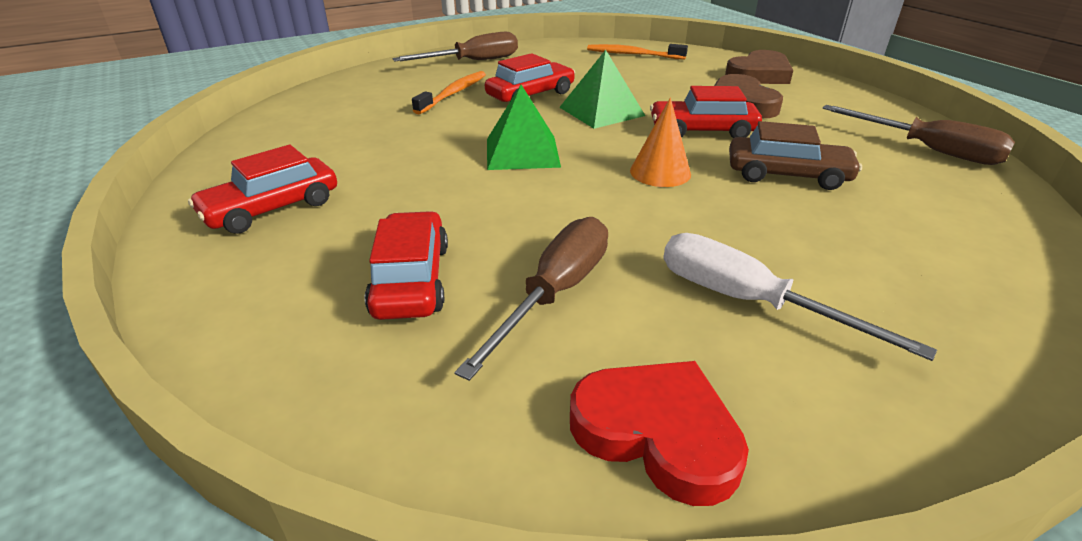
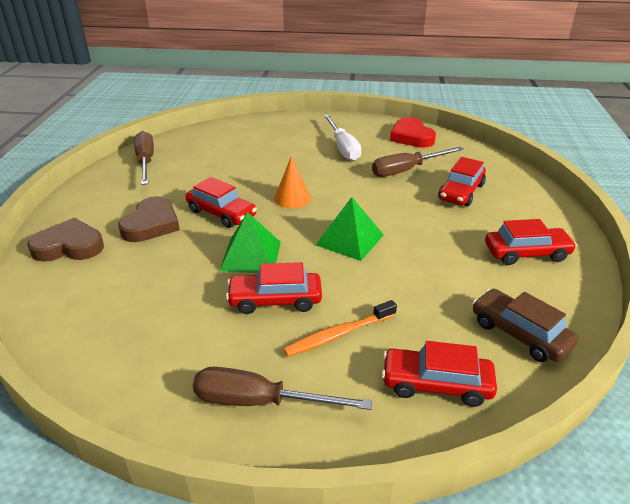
camera: 145 degrees left, 0 degrees up
(355, 93) = (436, 384): none -> red car
(633, 54) = (89, 328): orange toothbrush -> none
(787, 175) = (237, 175): brown car -> brown car (519, 334)

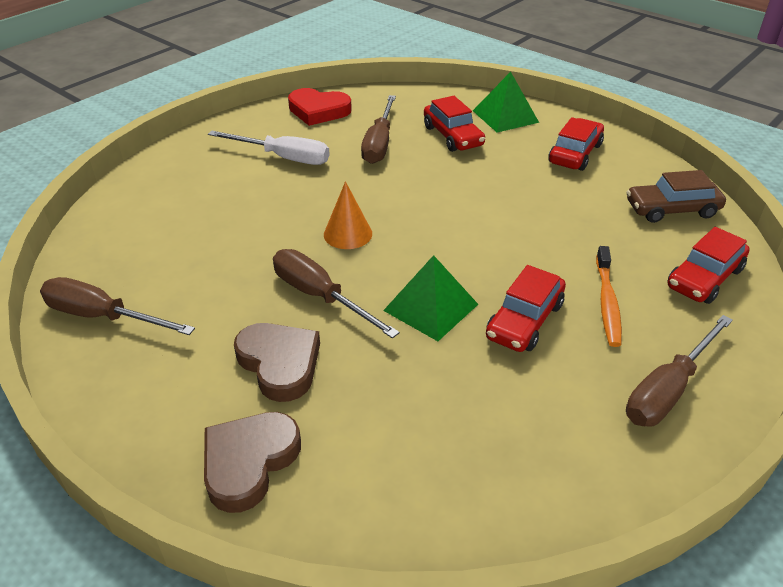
camera: 55 degrees left, 5 degrees up
(221, 213) = (320, 296): red car -> brown screwdriver
(349, 239) = (466, 231): green pyramid -> green pyramid (505, 116)

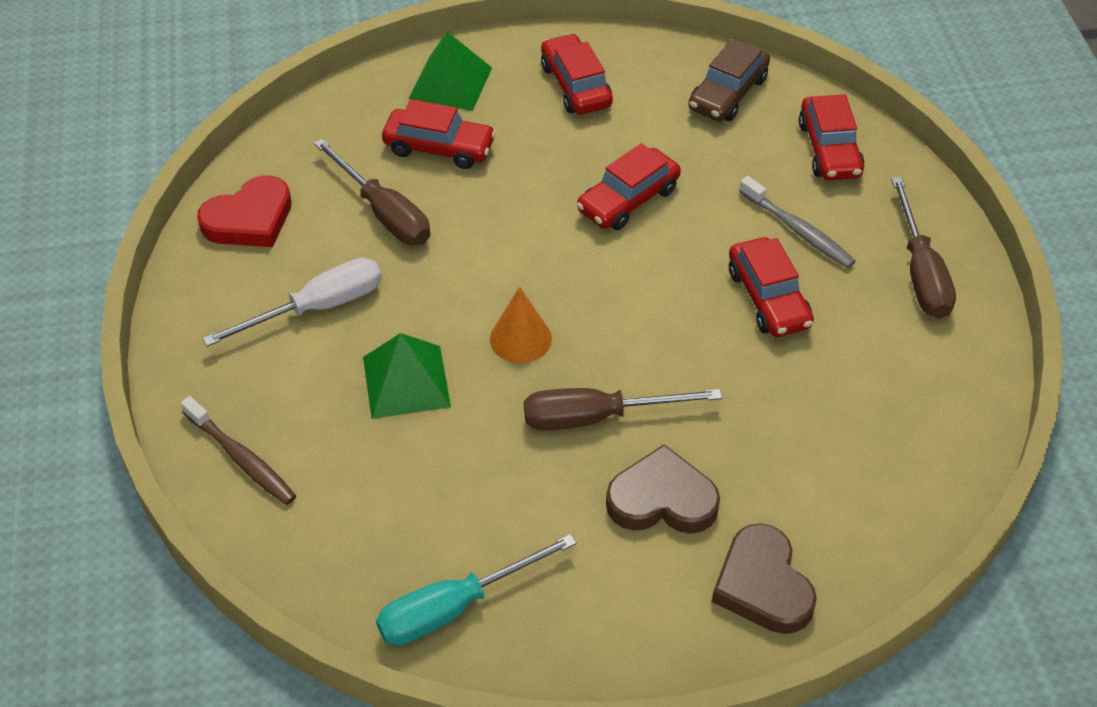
camera: 50 degrees left, 10 degrees up
(103, 317) = (455, 607): brown screwdriver -> turquoise screwdriver
(149, 187) = (241, 458): none -> brown toothbrush
(431, 307) = (690, 347): green pyramid -> green pyramid (406, 381)
(517, 217) = (628, 200): none -> red car
(607, 302) = (798, 230): orange toothbrush -> grey toothbrush

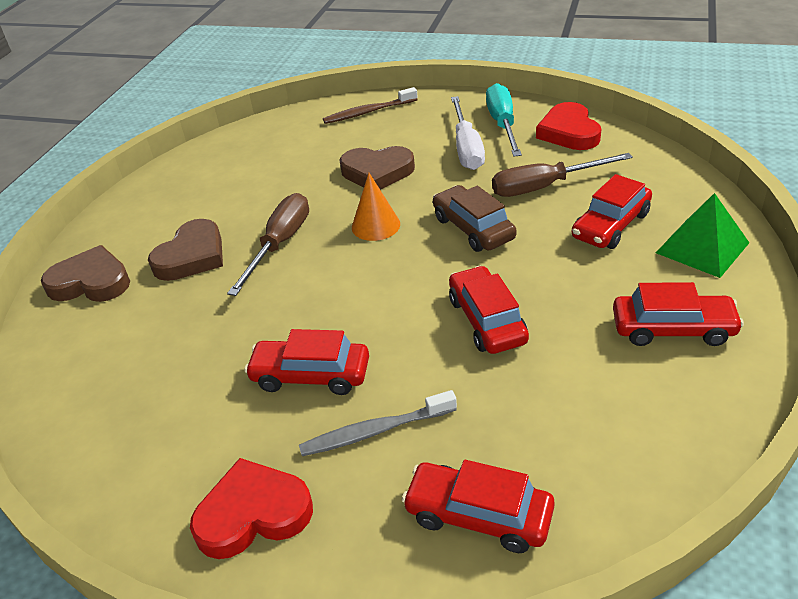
camera: 120 degrees right, 10 degrees down
(406, 381) = (377, 172): green pyramid -> brown heart
(455, 607) = (208, 164): turquoise screwdriver -> turquoise screwdriver (503, 124)
(727, 93) = (618, 453): brown car -> brown car (473, 228)
(920, 272) = (253, 514): brown screwdriver -> red heart

